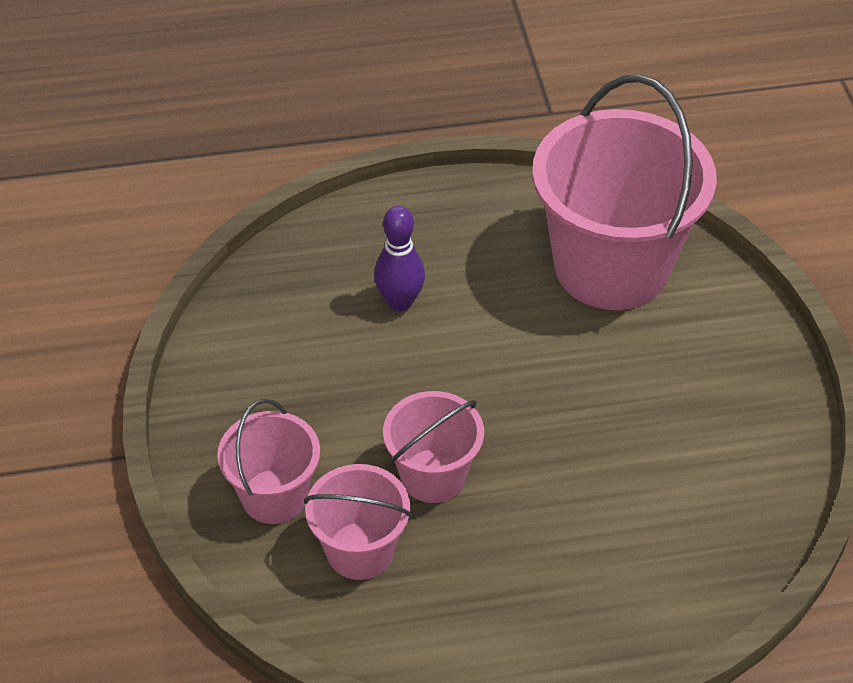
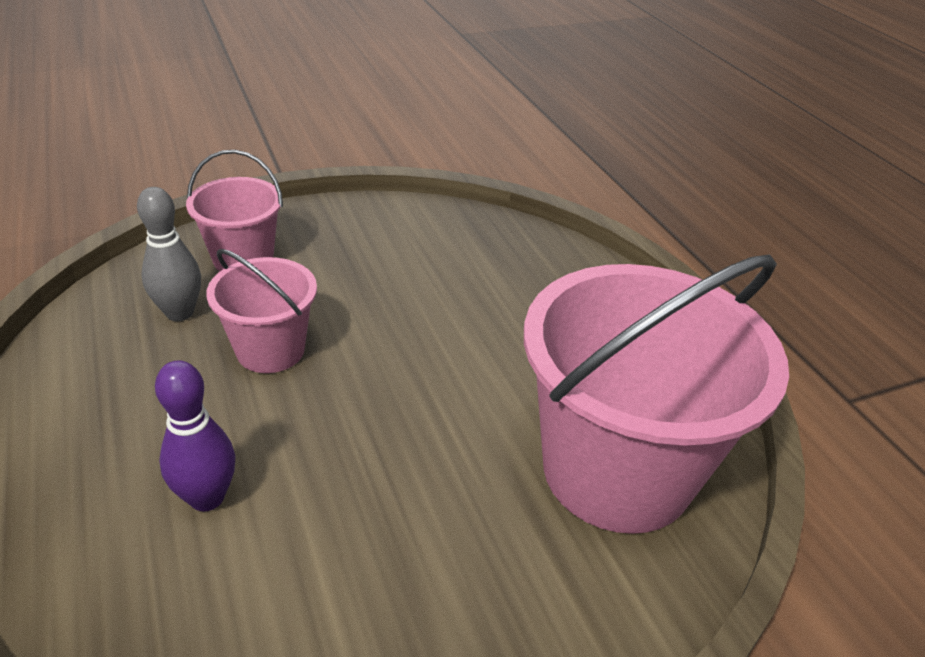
camera: 75 degrees right, 10 degrees down
(360, 550) = (179, 313): pink bucket -> grey bowling pin
(400, 302) = (492, 305): purple bowling pin -> purple bowling pin (207, 497)

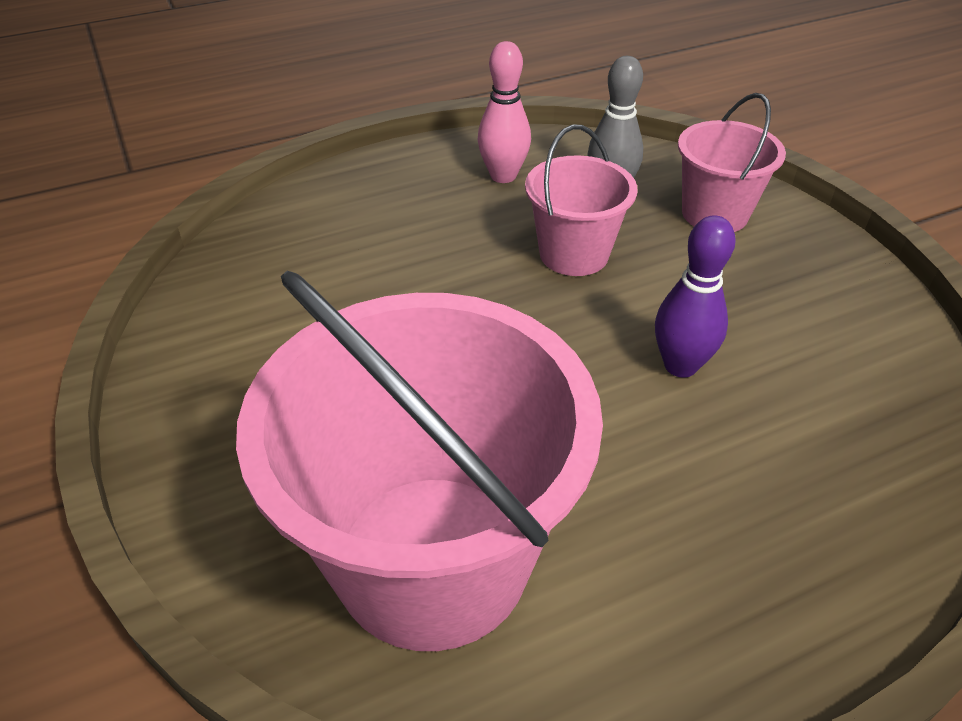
camera: 90 degrees right, 5 degrees up
(107, 386) = (503, 176): none -> pink bowling pin
(207, 497) = (385, 248): purple bowling pin -> purple bowling pin (680, 365)

